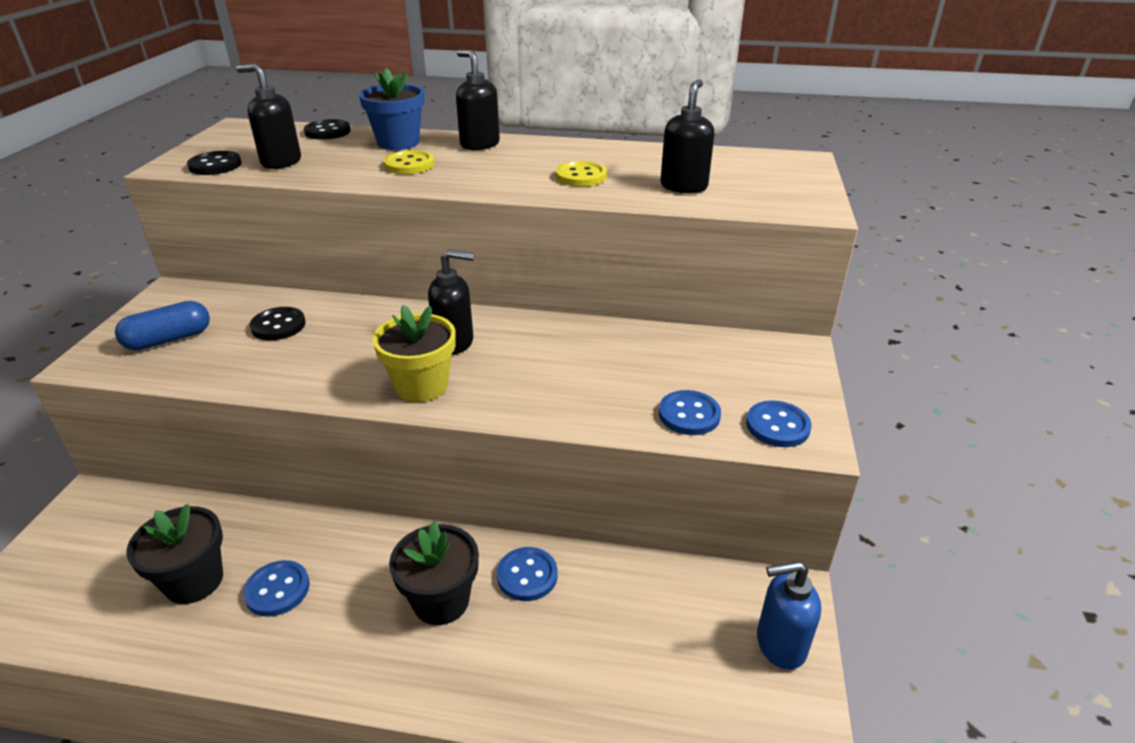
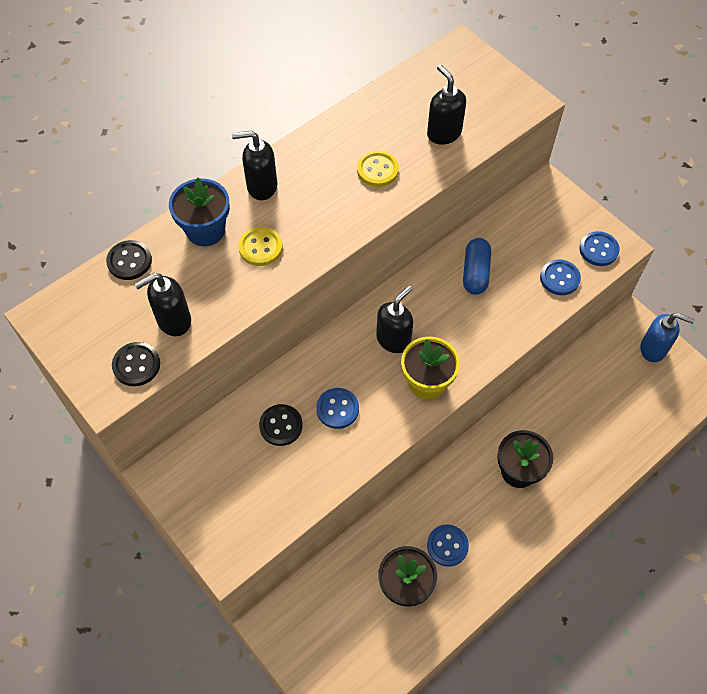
camera: 50 degrees left, 25 degrees up
(169, 339) = (239, 498): blue capsule -> blue capsule (475, 273)
(527, 575) = (532, 422): blue button -> blue button (337, 409)
(780, 645) = (653, 349): blue soap dispenser -> blue soap dispenser turned 105 degrees counterclockwise

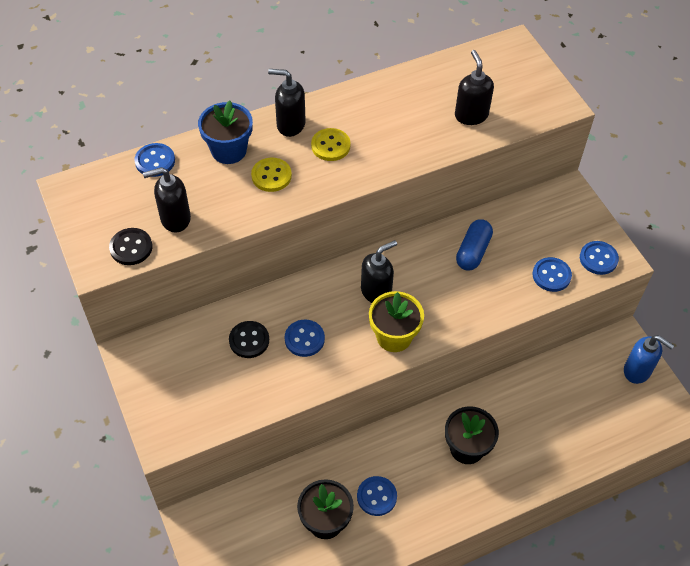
camera: 15 degrees right, 5 degrees down
(129, 261) = (155, 161): black button -> blue button
(377, 170) = (399, 134): yellow button -> yellow button (330, 146)

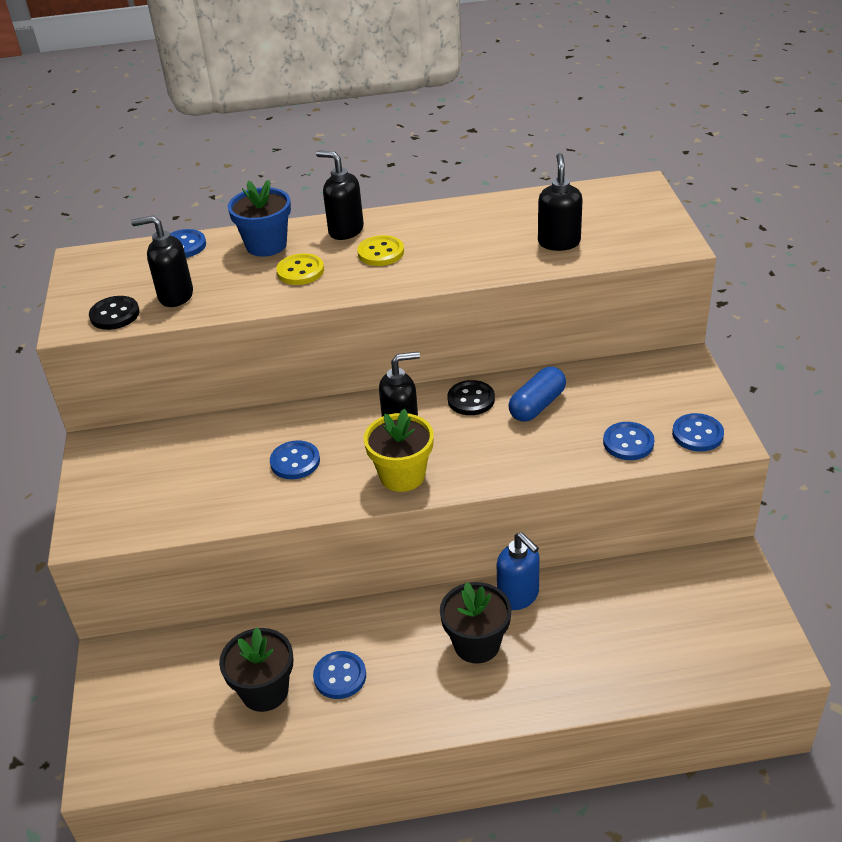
camera: 20 degrees right, 15 degrees down
(249, 340) = (231, 453): black button -> black button (471, 399)
(637, 371) = (740, 598): blue soap dispenser -> blue soap dispenser (518, 596)

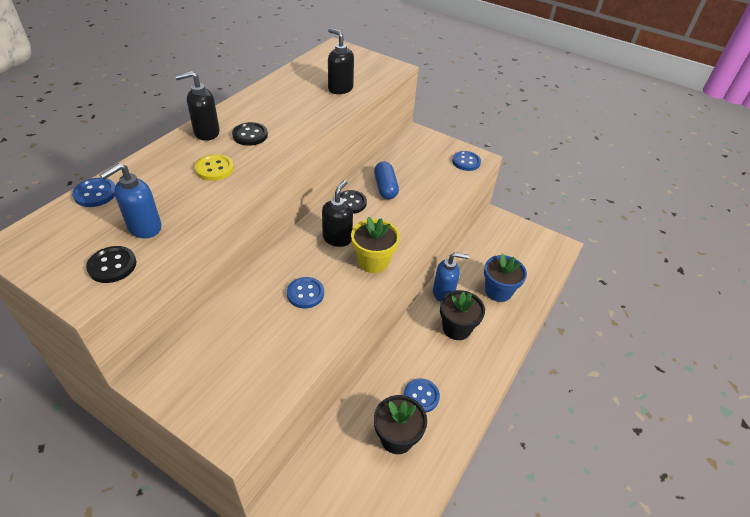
camera: 55 degrees left, 5 degrees up
(175, 296) = (144, 228): black soap dispenser -> blue soap dispenser
(266, 245) = (163, 164): blue flower pot -> blue flower pot (498, 291)
(381, 252) = (250, 135): yellow button -> black button
(628, 443) = (446, 181): blue button -> none

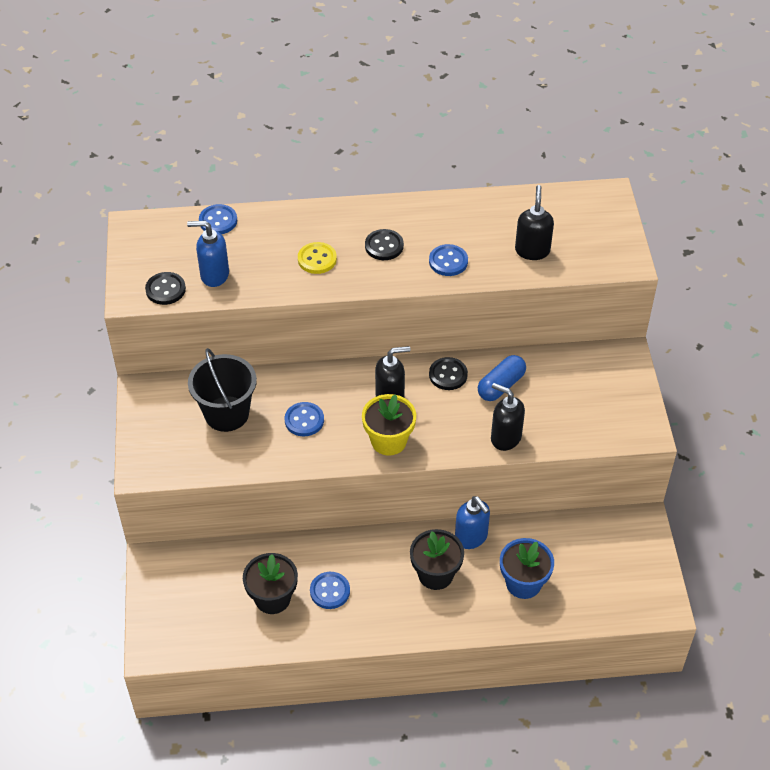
camera: 55 degrees right, 5 degrees up
(206, 133) = (355, 218): black soap dispenser -> black soap dispenser (505, 438)
(245, 335) = (226, 414): none -> black bucket
(466, 162) = (624, 425): blue button -> blue button (448, 261)

